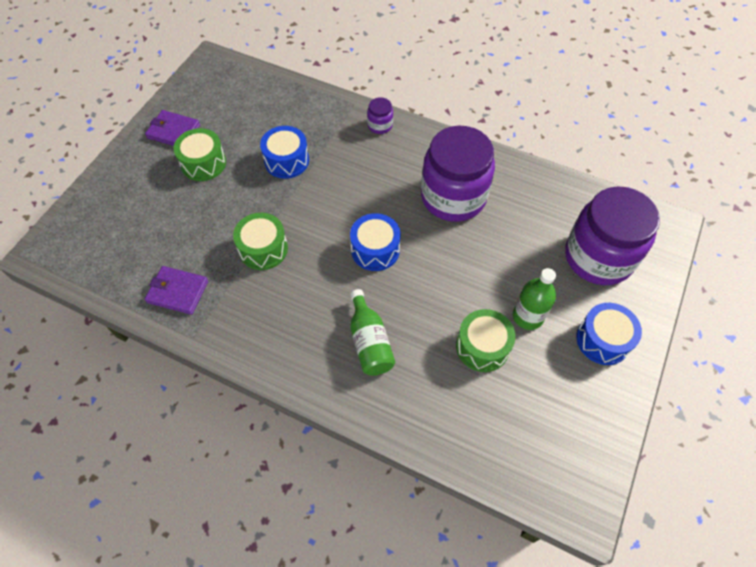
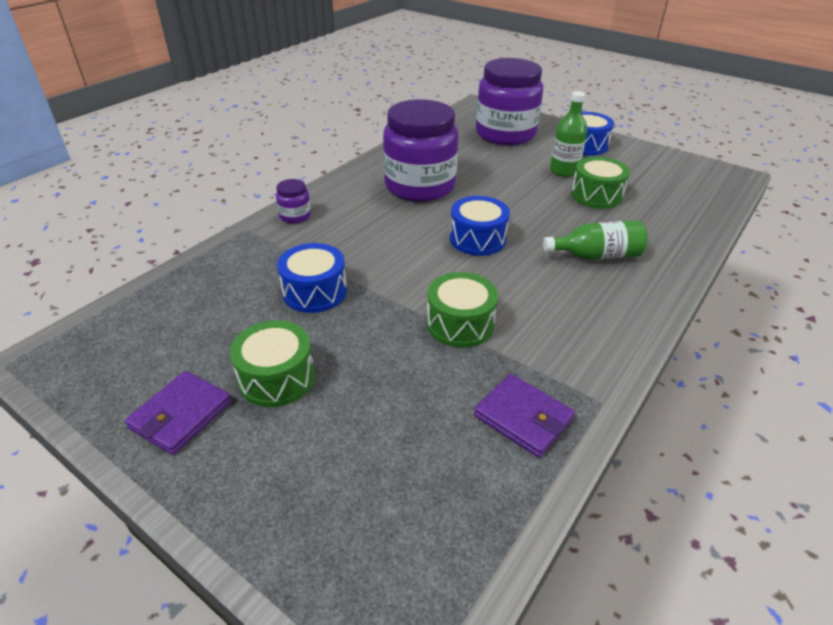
camera: 80 degrees left, 20 degrees down
(178, 292) = (523, 417): purple wallet -> purple wallet turned 75 degrees counterclockwise

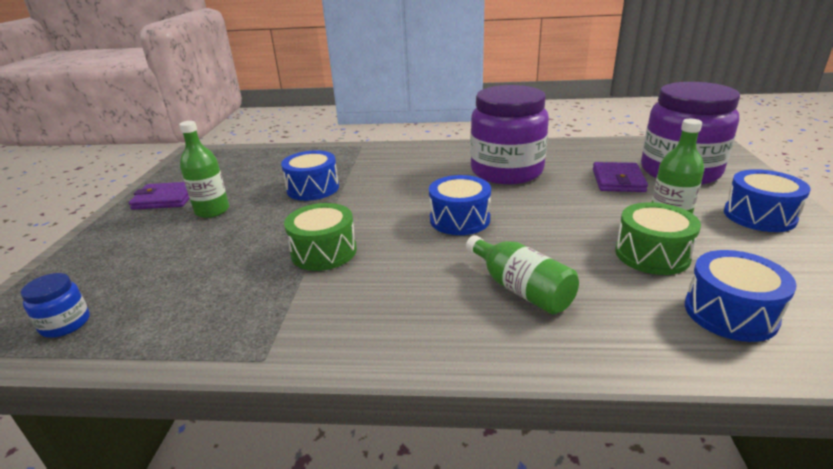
camera: 60 degrees right, 10 degrees down
(277, 378) = (212, 211): green drum -> green bottle
(295, 216) = (396, 151): purple jar -> none
(440, 546) = (65, 324): none -> blue jar
(523, 417) = (219, 319): purple wallet -> purple wallet (618, 180)
(669, 205) = (730, 313): none -> blue drum

